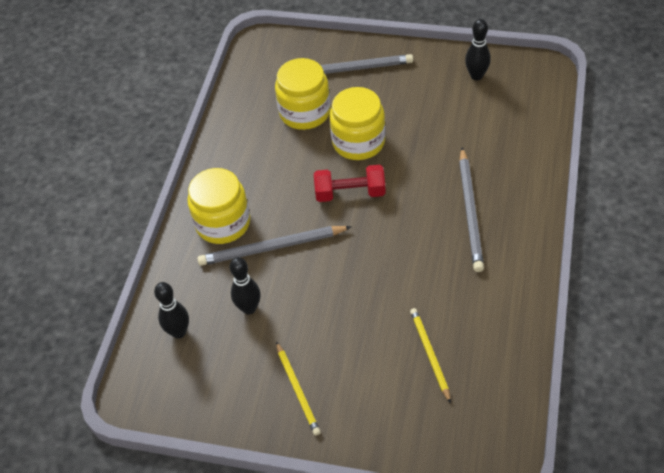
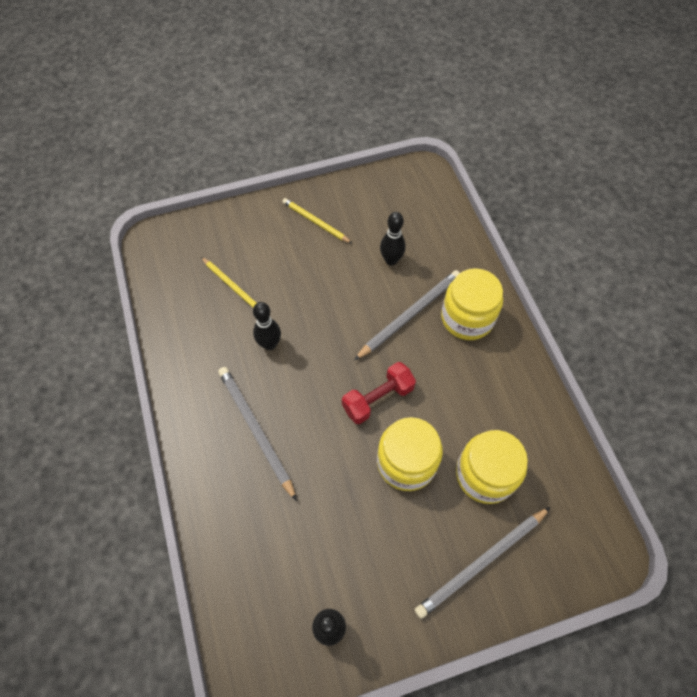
camera: 145 degrees right, 10 degrees up
(179, 332) = (429, 222): black bowling pin -> black bowling pin (270, 344)

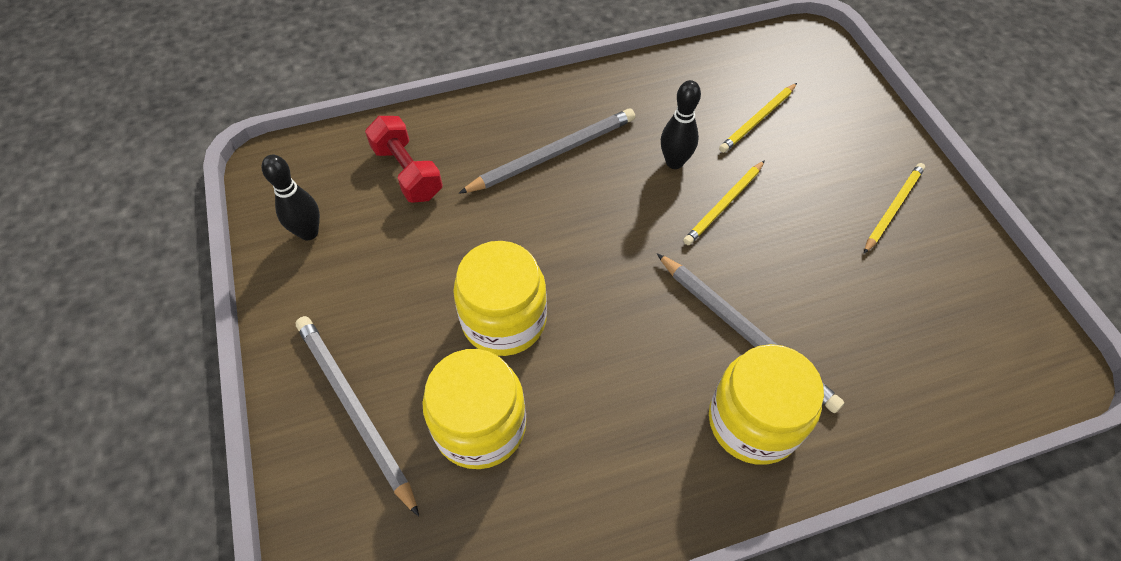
camera: 90 degrees right, 5 degrees down
(310, 316) = (724, 205): none -> yellow pencil
(378, 398) = (600, 286): red dumbbell -> red dumbbell (407, 172)
(391, 260) = (846, 310): black bowling pin -> none

